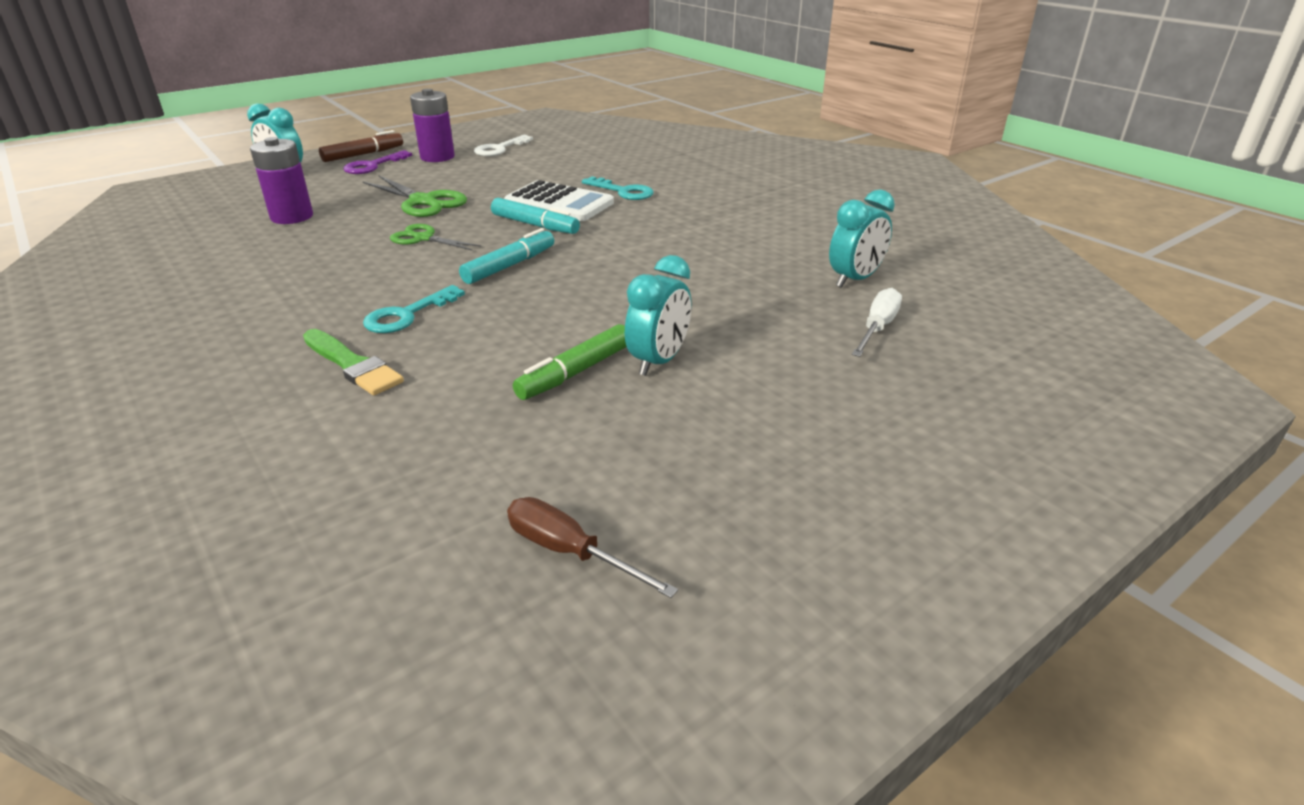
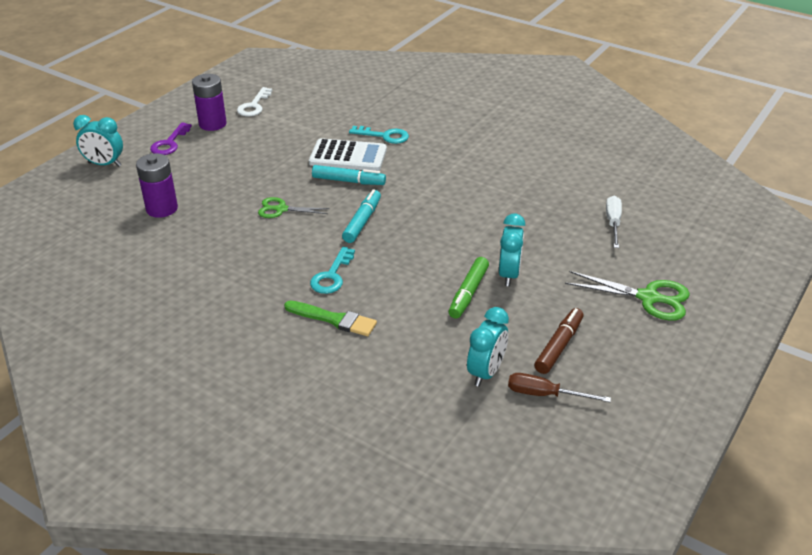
camera: 20 degrees left, 5 degrees up
(363, 154) = (148, 132): brown marker -> brown marker (558, 346)
(423, 201) = (247, 174): green scissors -> green scissors (648, 298)
(855, 280) = (581, 188): turquoise clock -> turquoise clock (486, 372)

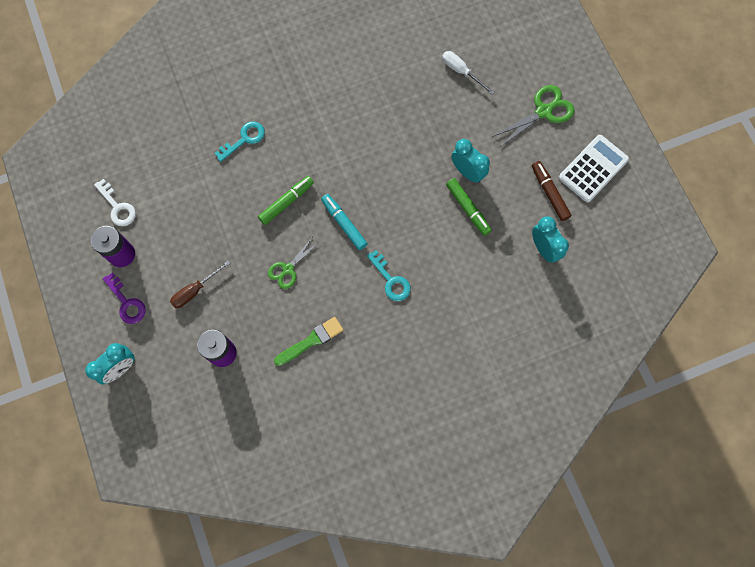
camera: 55 degrees left, 35 degrees up
(334, 319) = (436, 305): green brush -> green brush (311, 341)
(348, 156) = (252, 182): white calculator -> white calculator (593, 168)
(348, 181) = (286, 202): turquoise marker -> green marker
(545, 394) = (581, 230): brown screwdriver -> brown screwdriver (195, 290)

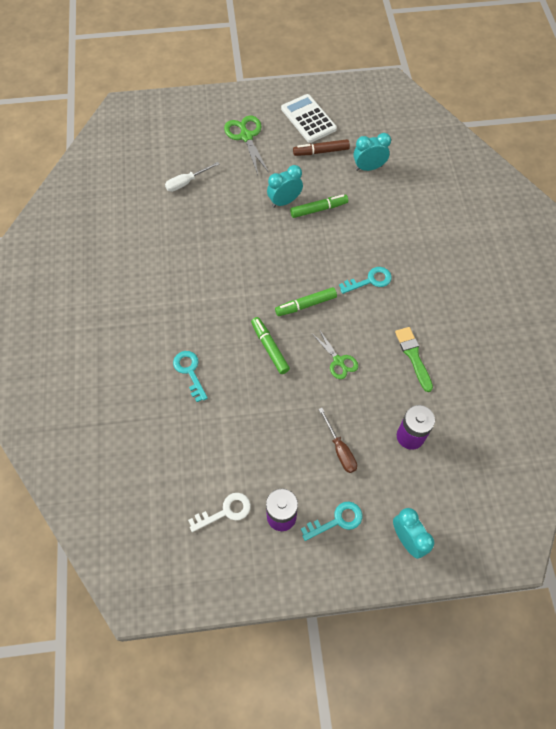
camera: 75 degrees left, 10 degrees down
(126, 302) = (337, 520): purple key -> turquoise key
(344, 224) = (306, 305): turquoise marker -> green marker

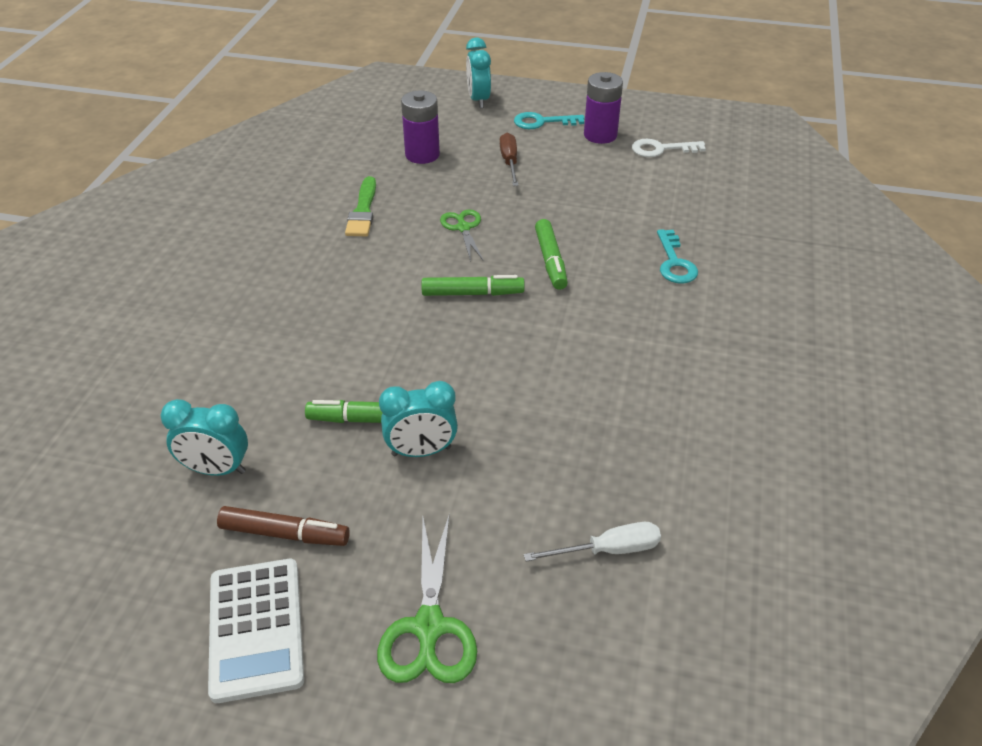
camera: 160 degrees left, 20 degrees down
(369, 280) = (357, 298): turquoise key -> none

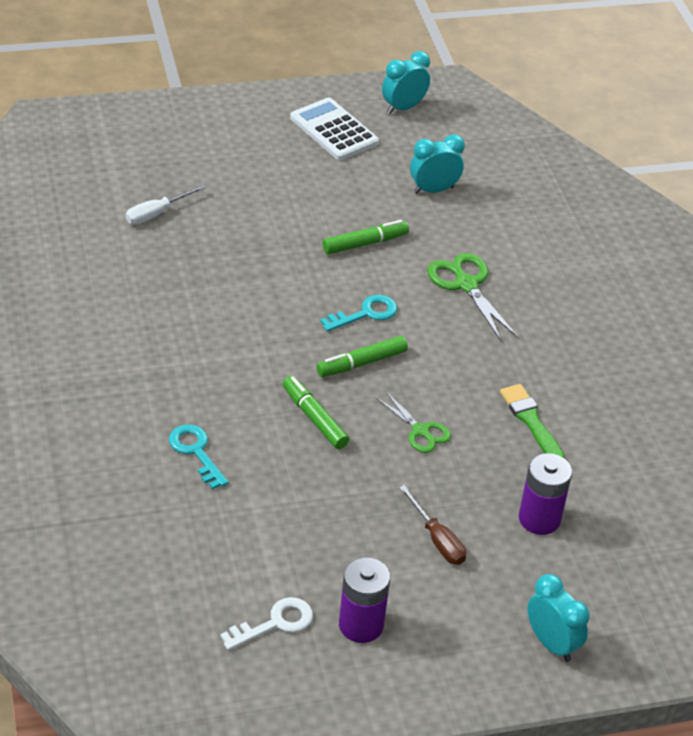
camera: 150 degrees right, 0 degrees up
(284, 534) = (358, 171): brown marker -> none
(421, 451) = (311, 235): turquoise clock -> turquoise clock (403, 108)
(429, 627) = (241, 154): green scissors -> green scissors (466, 285)
(542, 122) = (444, 626): turquoise key -> turquoise key (365, 314)

